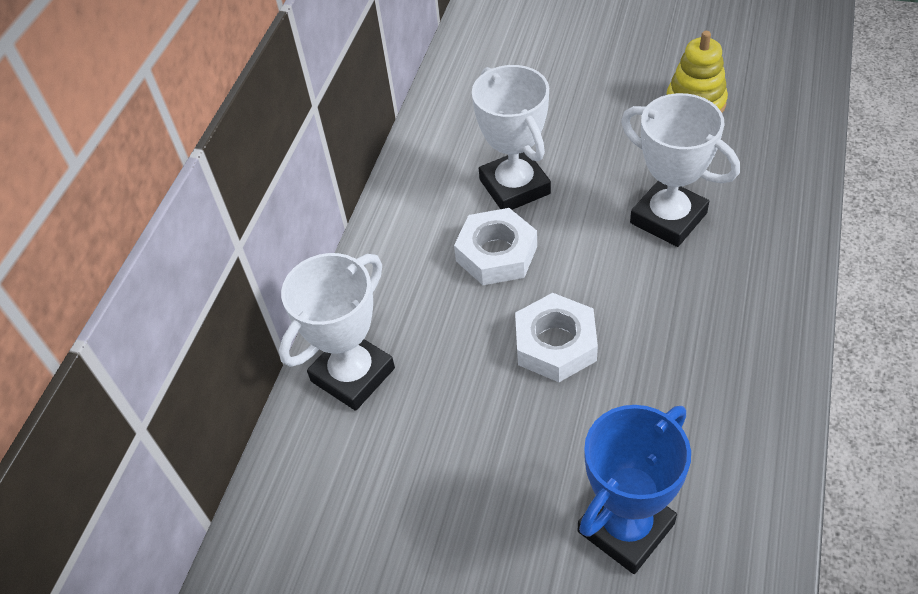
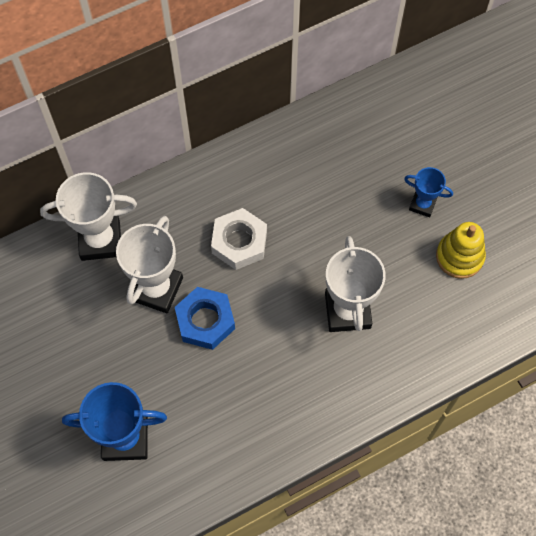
camera: 40 degrees right, 15 degrees up
(514, 187) = (296, 211): white trophy -> white trophy (156, 289)
(555, 344) = (205, 321): white nut -> blue nut
(612, 95) = (422, 204): none -> blue trophy

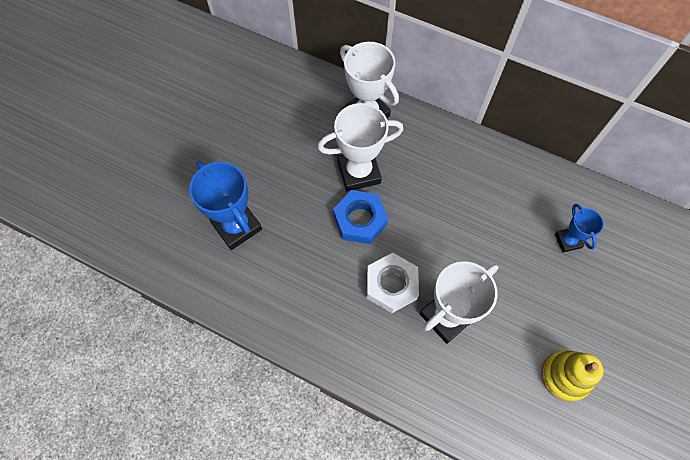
camera: 55 degrees right, 0 degrees up
(239, 242) = (437, 202): white nut -> white nut (391, 285)
(422, 204) = (583, 315): blue trophy -> blue trophy (568, 241)

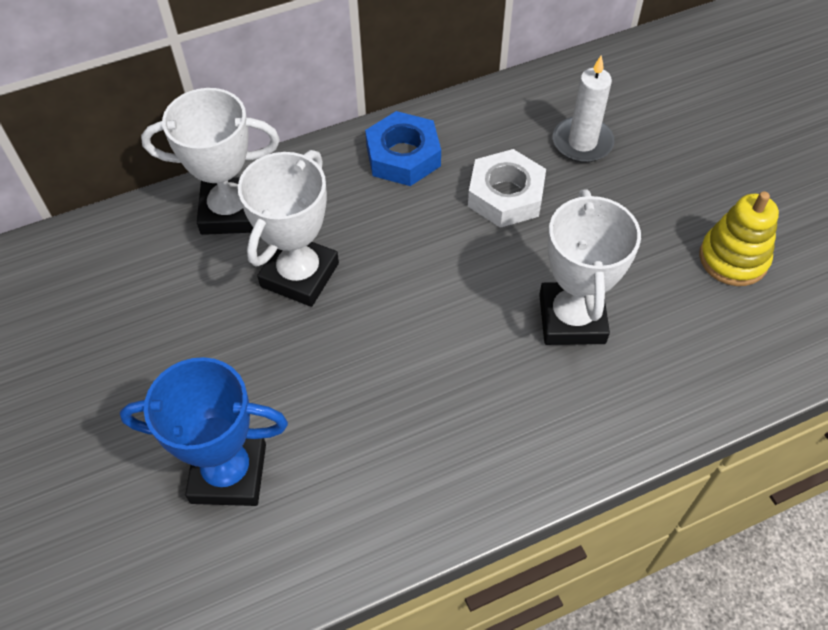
camera: 50 degrees left, 10 degrees down
(360, 220) = (365, 319): blue nut -> blue nut (403, 156)
(391, 285) = (482, 348): white nut -> white nut (505, 195)
(568, 241) = (582, 142): blue trophy -> white candle

